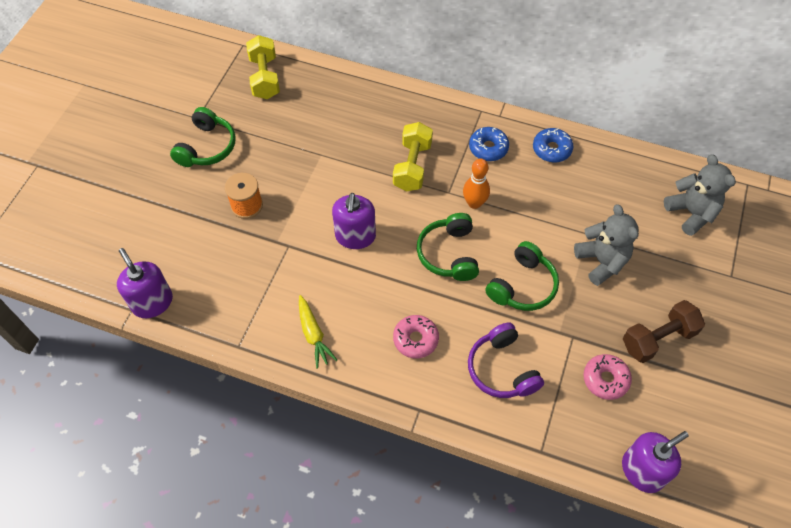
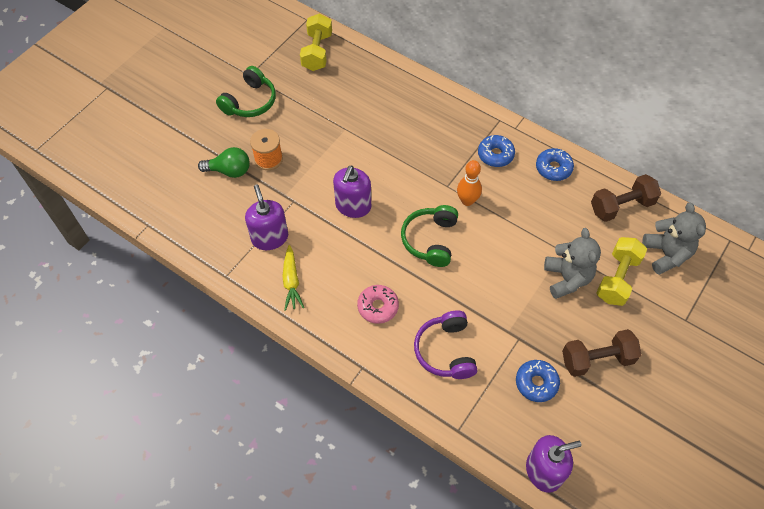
camera: 15 degrees right, 0 degrees up
(152, 302) = (166, 223): purple soap dispenser -> purple soap dispenser (270, 237)
(207, 228) = (229, 171): none -> green light bulb
(412, 166) = (422, 156): yellow dumbbell -> yellow dumbbell (617, 278)
(522, 286) = (487, 283): green headphones -> none
(605, 379) = (536, 383): pink donut -> blue donut
(632, 173) = (621, 206): none -> brown dumbbell

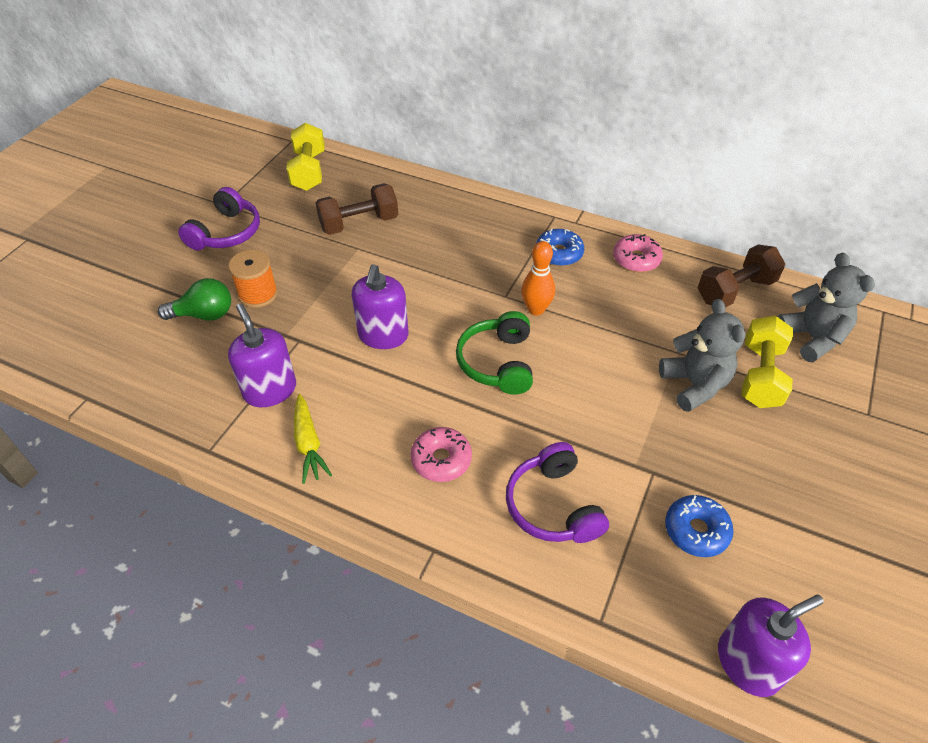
camera: 10 degrees left, 10 degrees down
(250, 102) = (226, 233): green headphones -> purple headphones
(553, 168) = (636, 259): blue donut -> pink donut
(597, 359) = (770, 484): brown dumbbell -> brown dumbbell (359, 223)

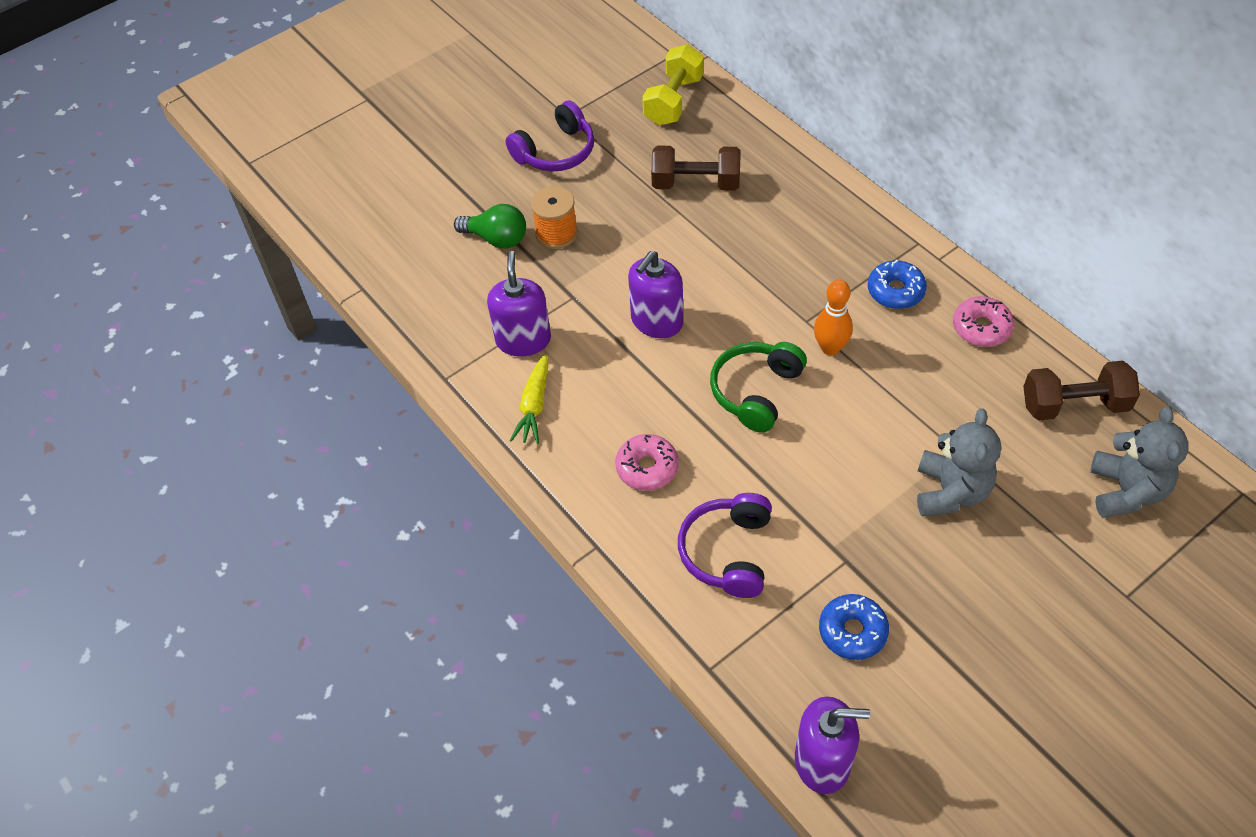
camera: 30 degrees right, 5 degrees up
(760, 375) = (1032, 509): yellow dumbbell -> none

